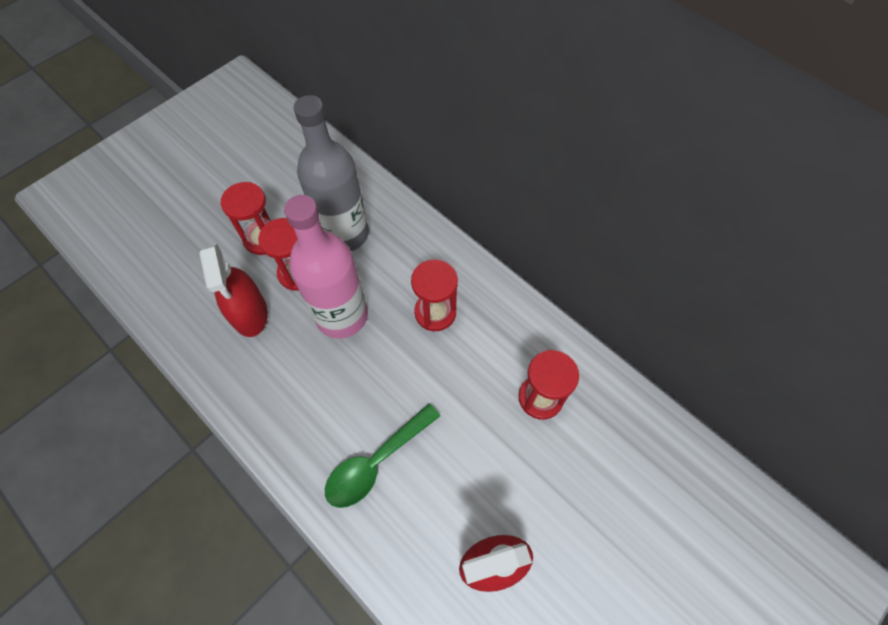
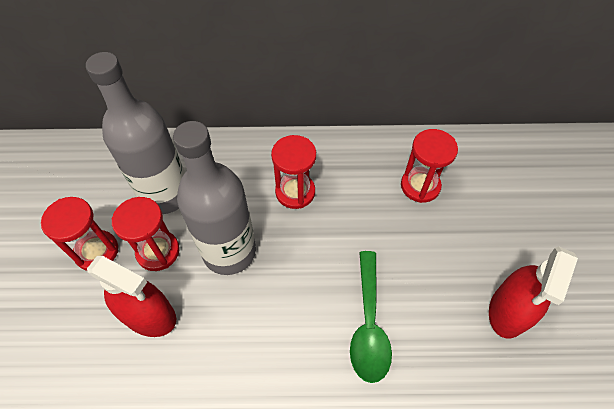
camera: 45 degrees left, 5 degrees down
(342, 316) = (229, 251): pink bottle -> grey bottle

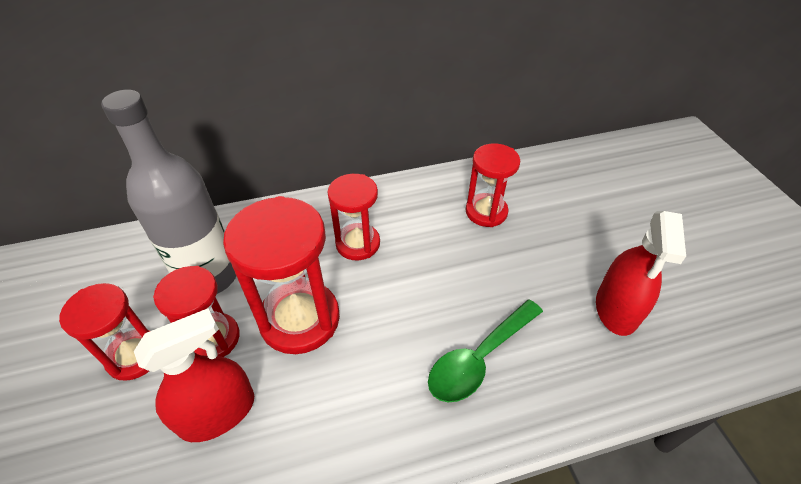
camera: 15 degrees left, 10 degrees down
(149, 315) = (217, 413): red spray bottle -> red spray bottle turned 45 degrees counterclockwise
(229, 251) = (300, 319): grey bottle -> red hourglass
(368, 324) = (479, 358): green spoon -> green spoon turned 60 degrees clockwise

